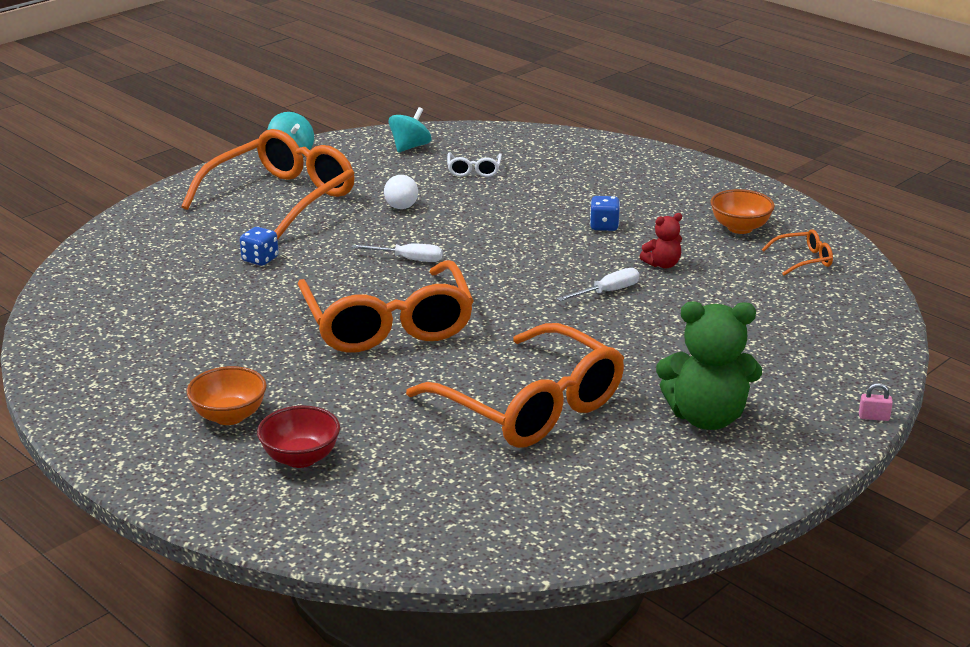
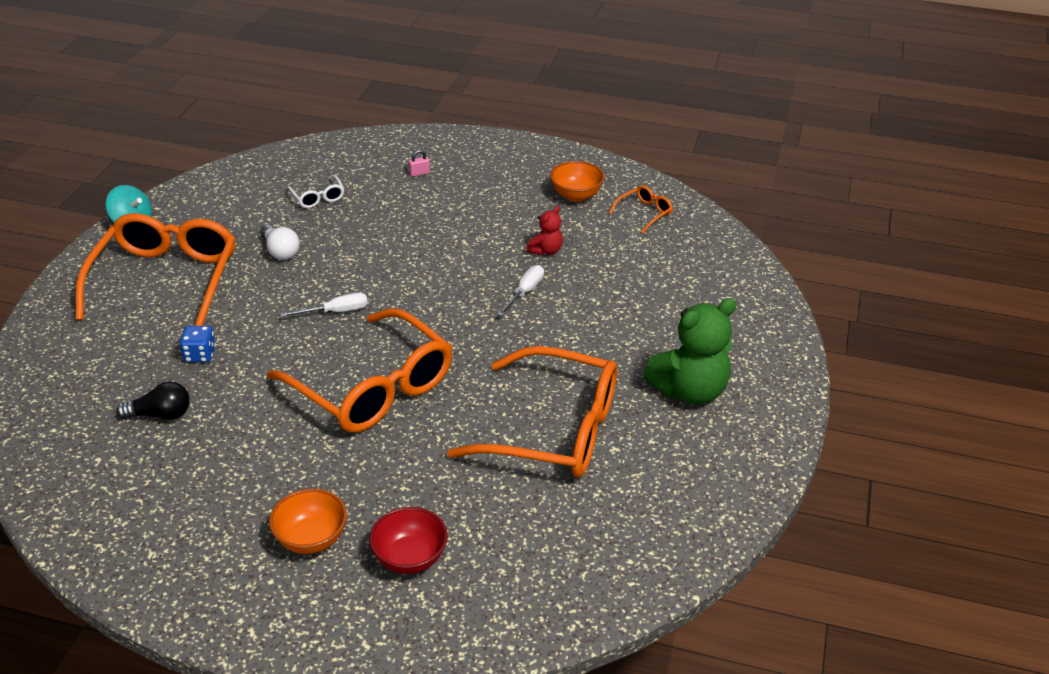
camera: 30 degrees left, 10 degrees up
(189, 292) = (160, 415): none -> black light bulb
(410, 147) = (240, 187): turquoise spinning top -> none
(604, 226) = (471, 225): blue dice -> none
(873, 417) = (799, 346): pink padlock -> pink padlock (419, 173)

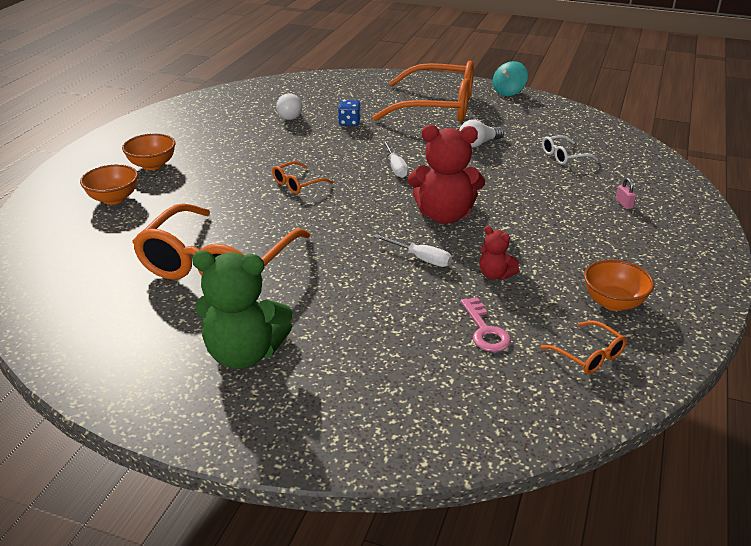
camera: 95 degrees right, 5 degrees down
(160, 415) = (290, 115): black light bulb -> white light bulb
(373, 388) = (297, 184): orange glasses -> orange glasses, size x0.41
(410, 558) = (114, 199): red bowl -> orange bowl
(444, 277) = (444, 215): none -> red teddy bear
(626, 259) = (485, 330): none -> pink key
(689, 390) = (244, 354): green teddy bear -> green teddy bear turned 60 degrees counterclockwise

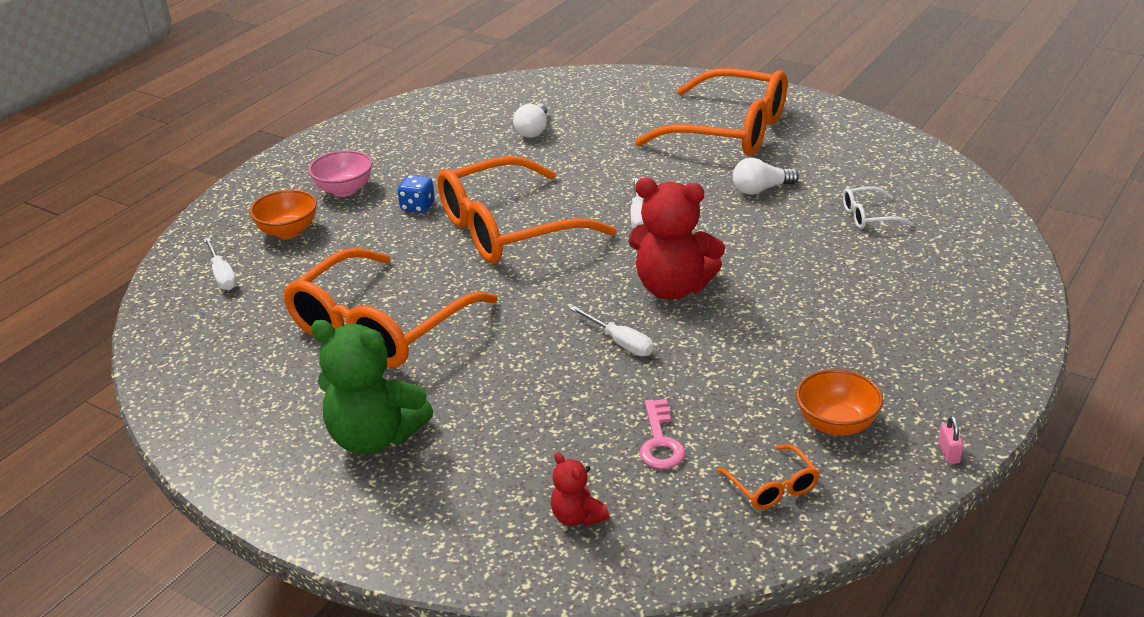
camera: 15 degrees right, 0 degrees up
(65, 237) = (222, 275): none -> white screwdriver
(152, 165) = (344, 190): orange bowl -> pink bowl
(297, 184) = (507, 229): orange glasses -> orange glasses, size x2.47
(349, 123) = (604, 147): blue dice -> blue dice (418, 207)
(495, 275) = (703, 373): red teddy bear -> red teddy bear (577, 517)
(508, 92) = (837, 113): turquoise spinning top -> none
(624, 204) = (918, 292): pink padlock -> pink padlock (949, 453)

